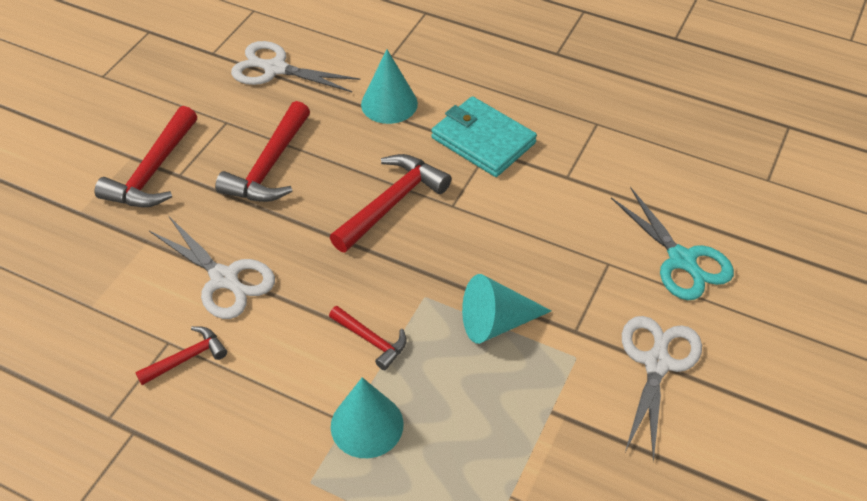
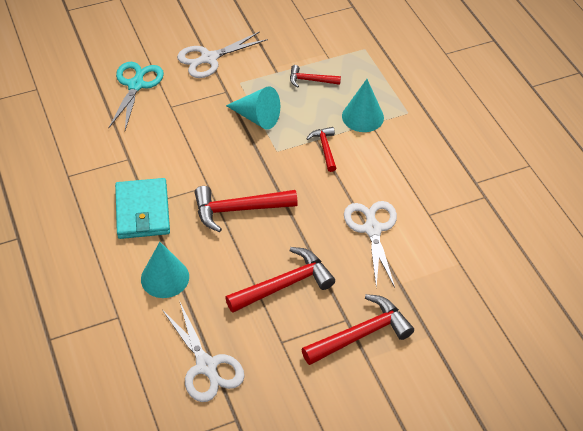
camera: 140 degrees left, 0 degrees up
(186, 358) = (425, 200): red hammer -> red hammer (310, 80)

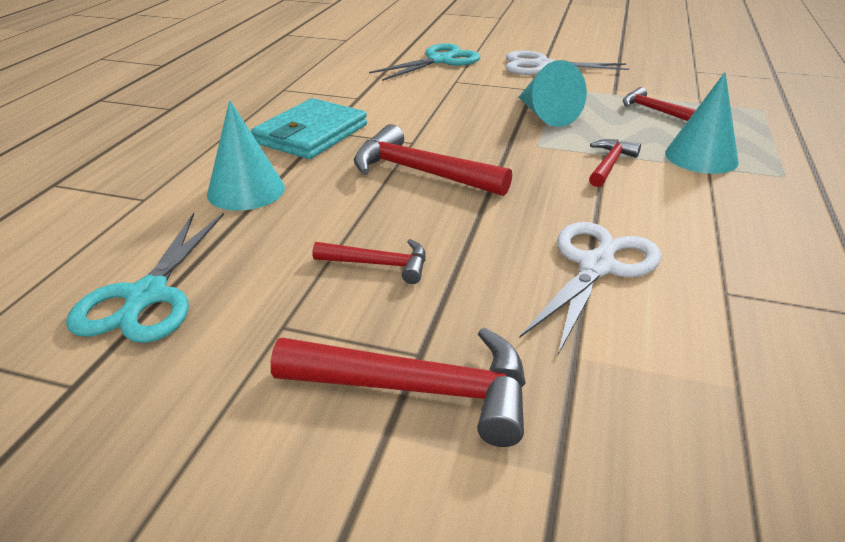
camera: 40 degrees right, 15 degrees down
(207, 366) = (146, 297): white scissors -> turquoise scissors
(284, 285) = (379, 264): red hammer -> red hammer, size x0.57

